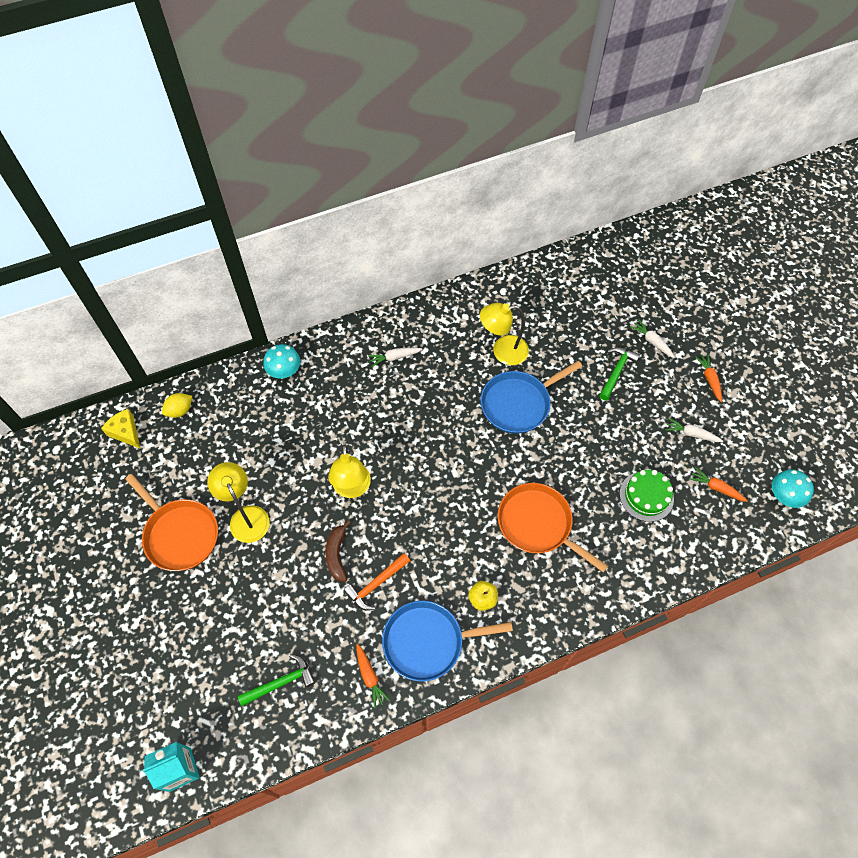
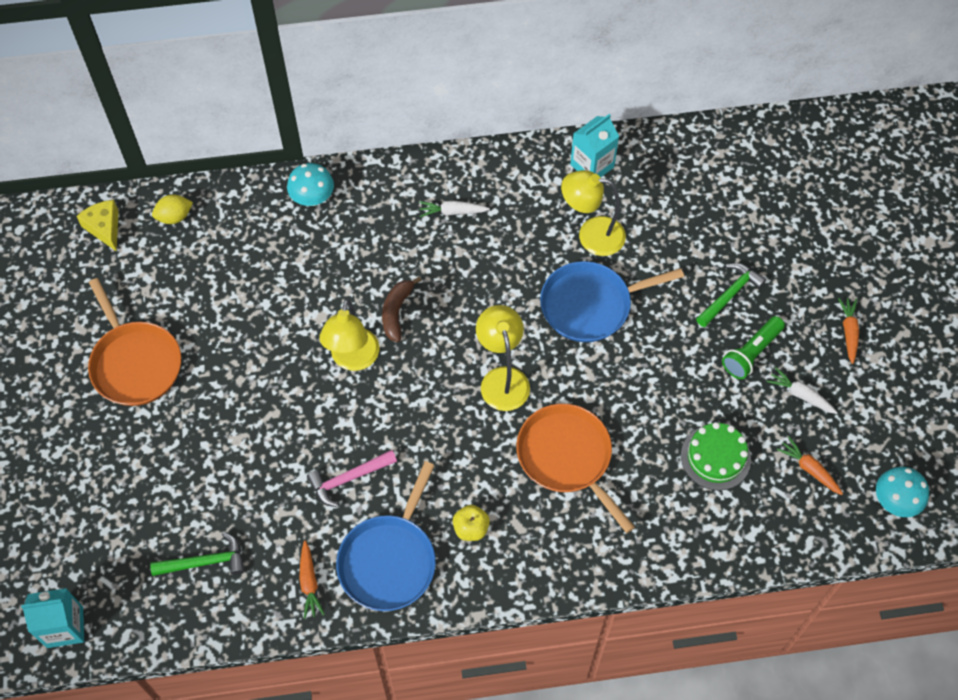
camera: 15 degrees right, 0 degrees up
(246, 516) = (218, 361): yellow lamp -> yellow lamp (502, 379)
(337, 554) = (312, 432): brown banana -> brown banana (396, 312)
(376, 584) = (348, 479): orange hammer -> pink hammer
(427, 642) = (389, 561): blue pan -> blue pan turned 75 degrees counterclockwise
(487, 300) = (592, 166): none -> turquoise carton
(646, 411) = (751, 353): none -> green flashlight
(652, 341) = (789, 267): white carrot -> none

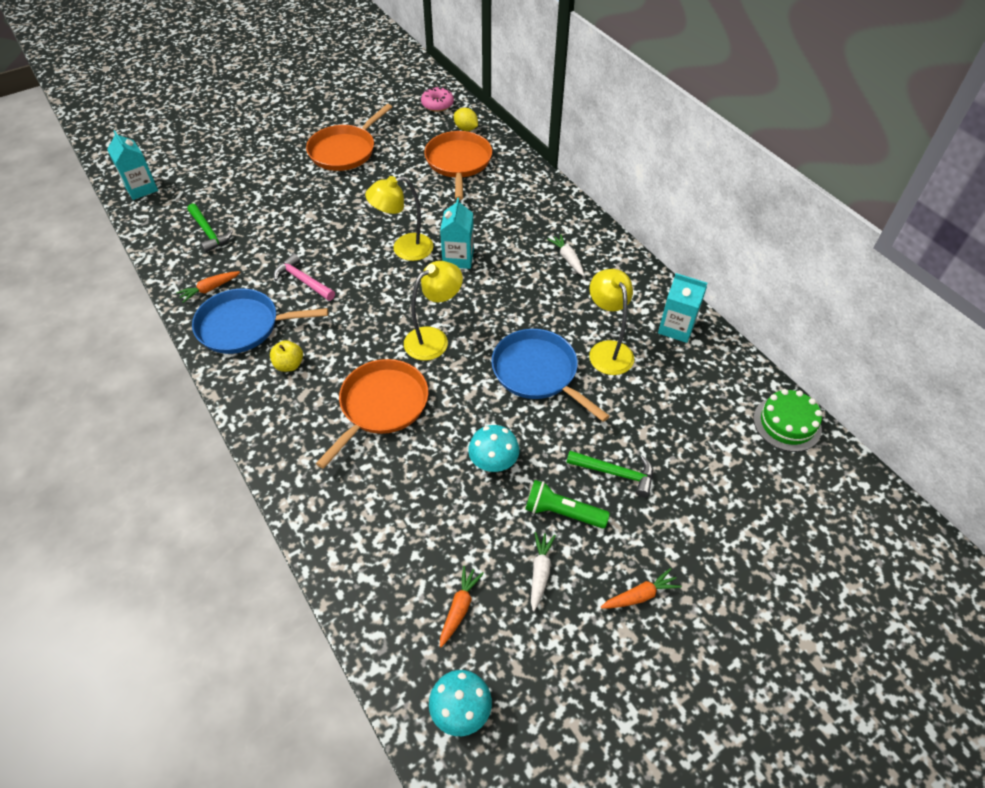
camera: 65 degrees right, 10 degrees down
(104, 228) = (437, 104): yellow cheese -> pink donut
(234, 249) = (458, 162): none -> orange pan
(312, 198) = (526, 183): turquoise mushroom -> turquoise mushroom (493, 462)
(396, 312) = (458, 258): brown banana -> turquoise carton
(715, 457) = (434, 518): green cake -> green cake (787, 423)

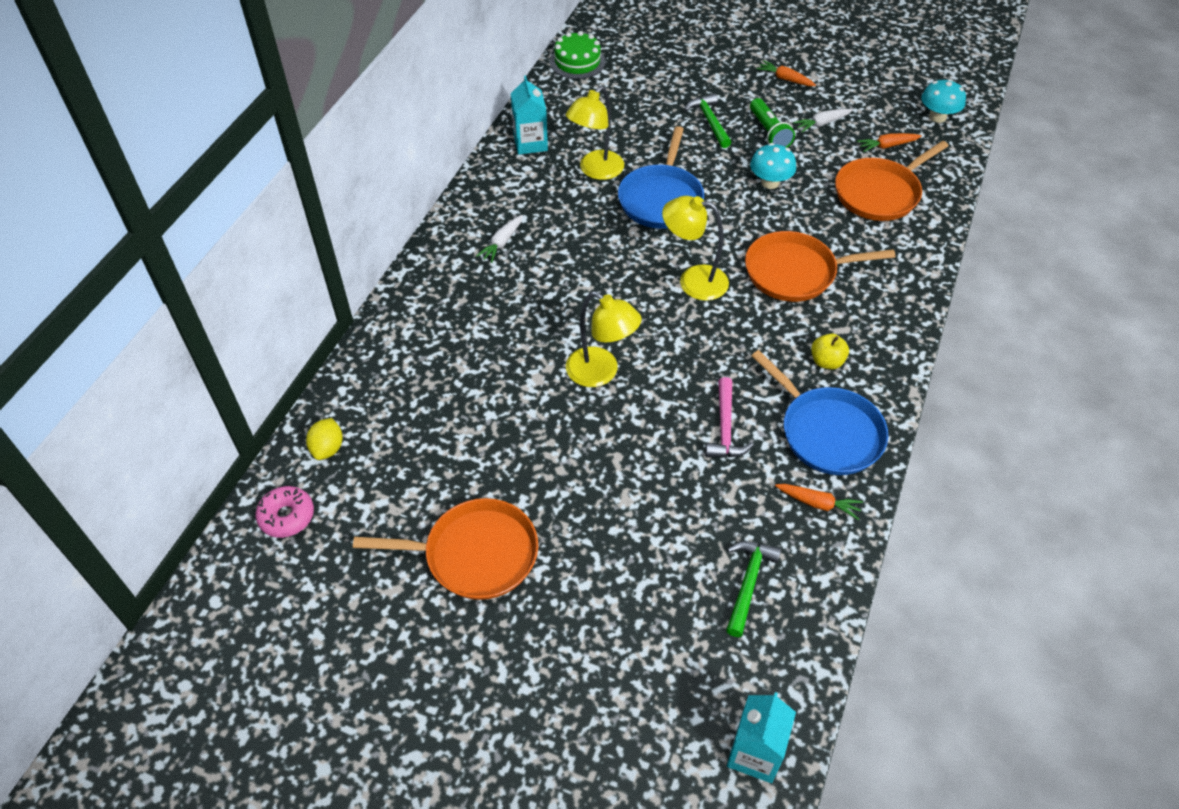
camera: 125 degrees left, 0 degrees up
(458, 162) = (409, 414): orange pan -> orange pan (879, 193)
(458, 258) = (574, 322): turquoise carton -> none

